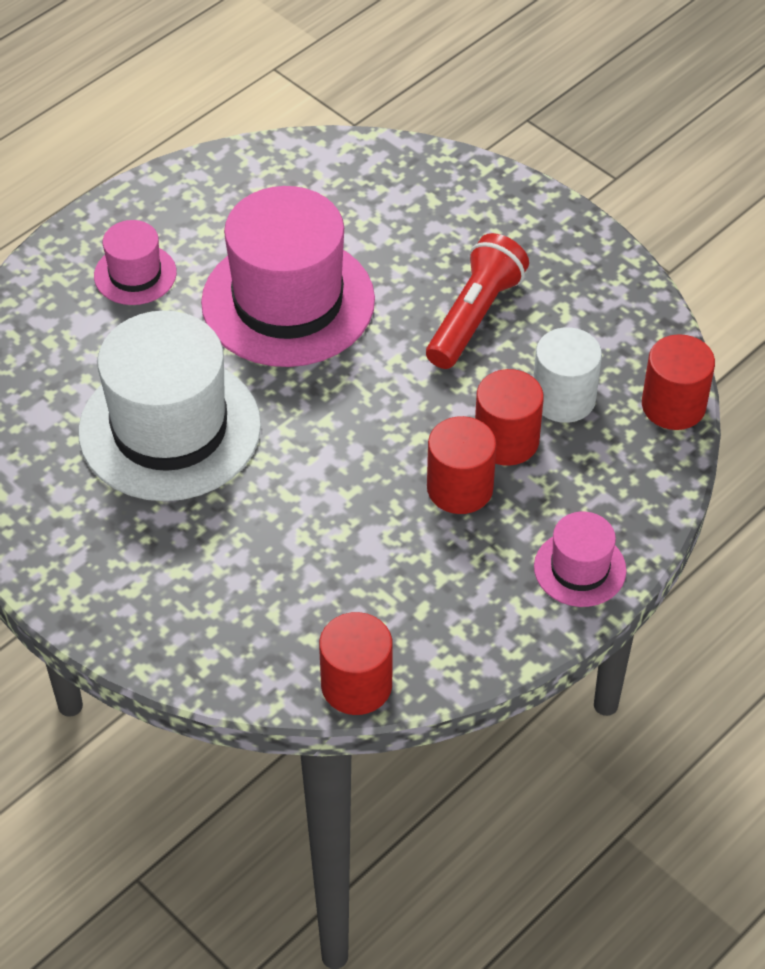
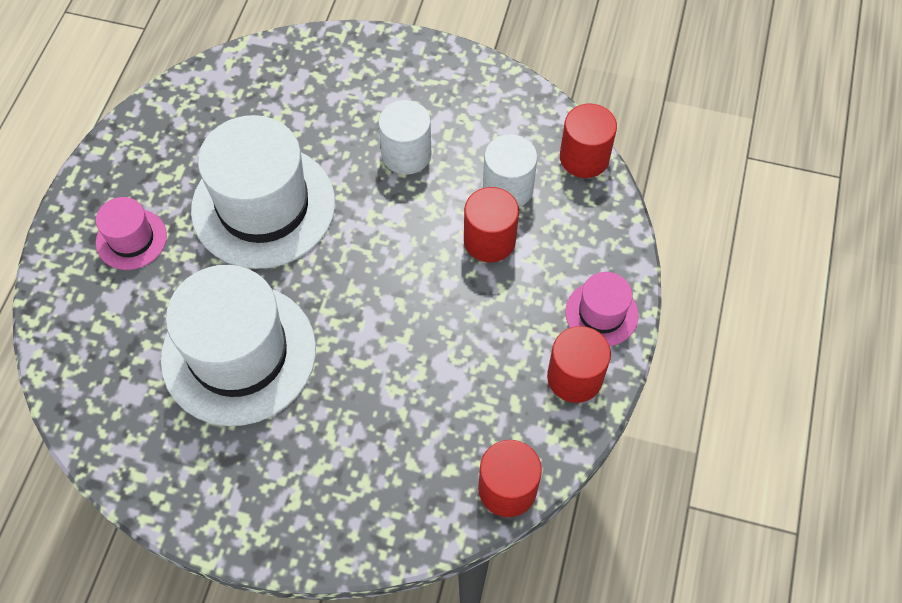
camera: 30 degrees left, 10 degrees up
(288, 301) = (263, 206): pink hat -> white hat
(460, 488) = (481, 294): red cylinder -> red cylinder (574, 377)
(474, 316) = (406, 154): red flashlight -> white cylinder

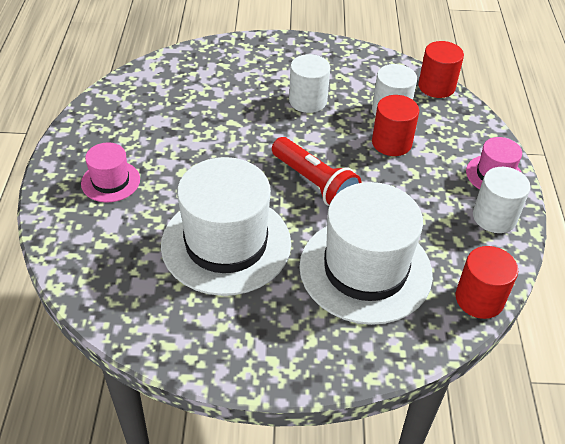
camera: 15 degrees left, 15 degrees down
(263, 206) = (211, 146): white hat -> white hat (365, 269)
(370, 286) = (314, 183): none -> red flashlight
(574, 377) = (494, 217): red cylinder -> white cylinder

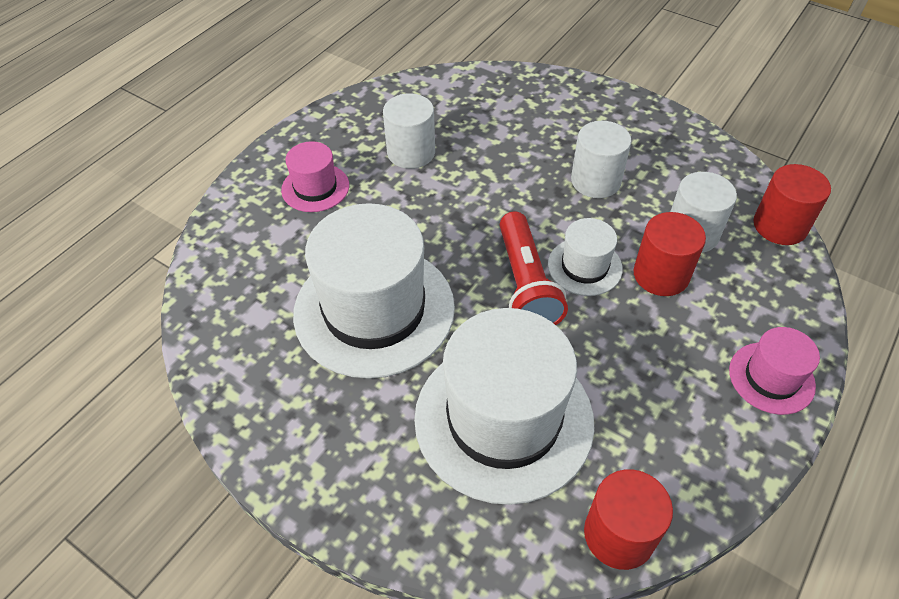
camera: 35 degrees right, 5 degrees up
(342, 157) = (584, 266): none -> white hat
(494, 217) = (727, 435): white cylinder -> white cylinder (411, 152)

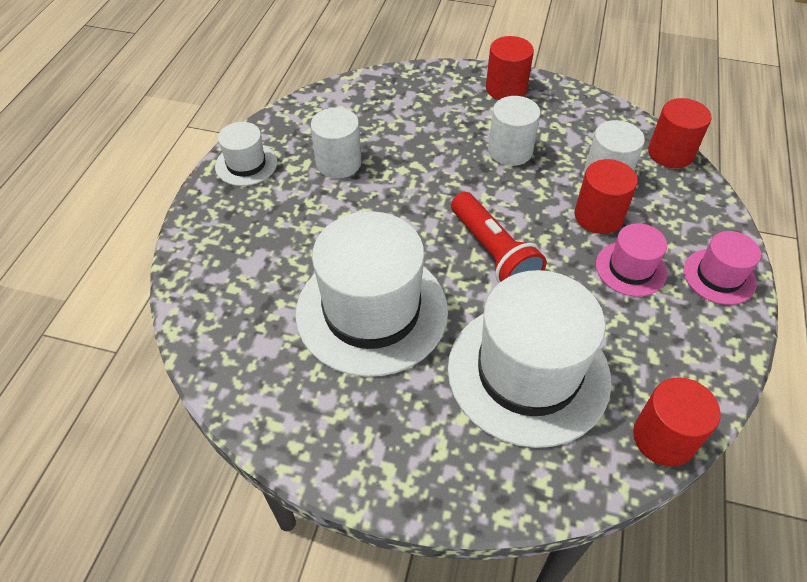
camera: 20 degrees left, 0 degrees up
(315, 188) = (264, 215): pink hat -> pink hat (630, 269)
(584, 266) = (534, 225): white hat -> white hat (246, 164)
(623, 114) = (506, 89): none -> red cylinder

